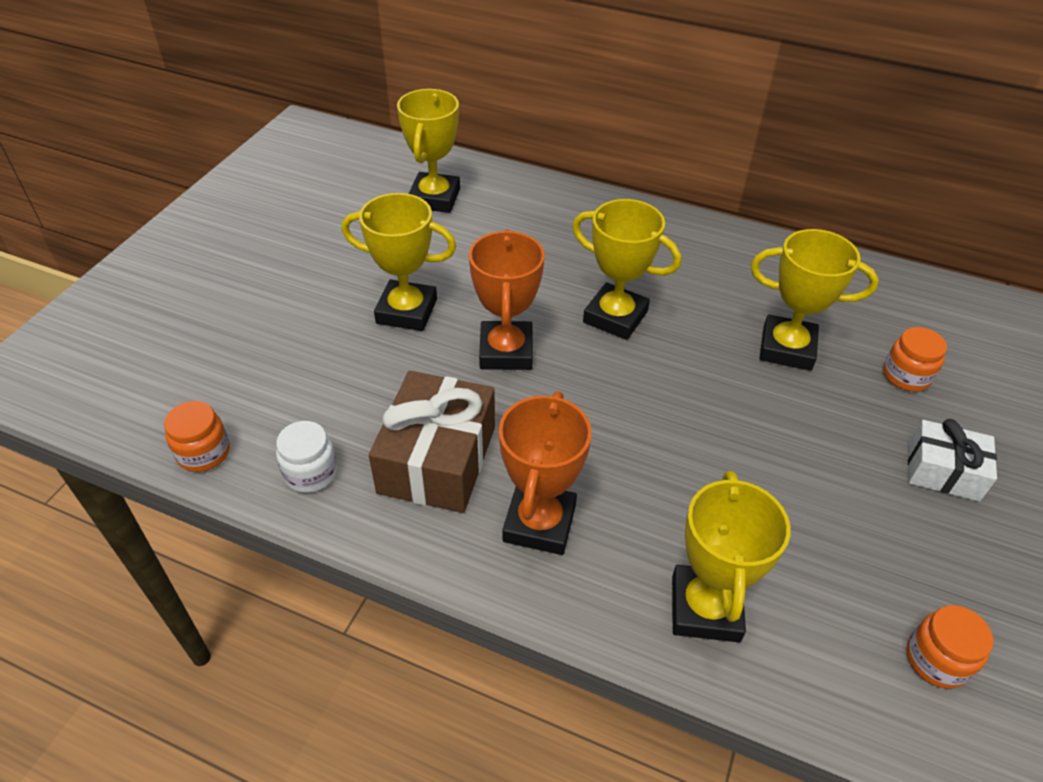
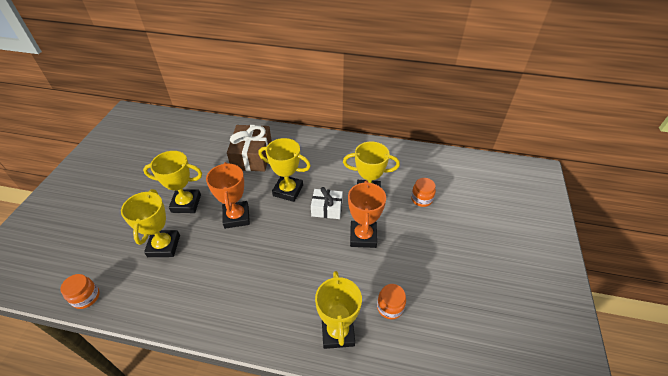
camera: 10 degrees left, 0 degrees up
(311, 473) = (142, 298): white jar -> none
(434, 198) = (196, 141): yellow trophy -> yellow trophy (164, 246)
(437, 459) = (206, 279): brown gift -> brown gift (252, 156)
(539, 523) = (257, 304): orange trophy -> orange trophy (363, 236)
(936, 660) = (441, 336): orange jar -> orange jar (390, 307)
(943, 471) = (440, 244): white gift -> white gift (327, 209)

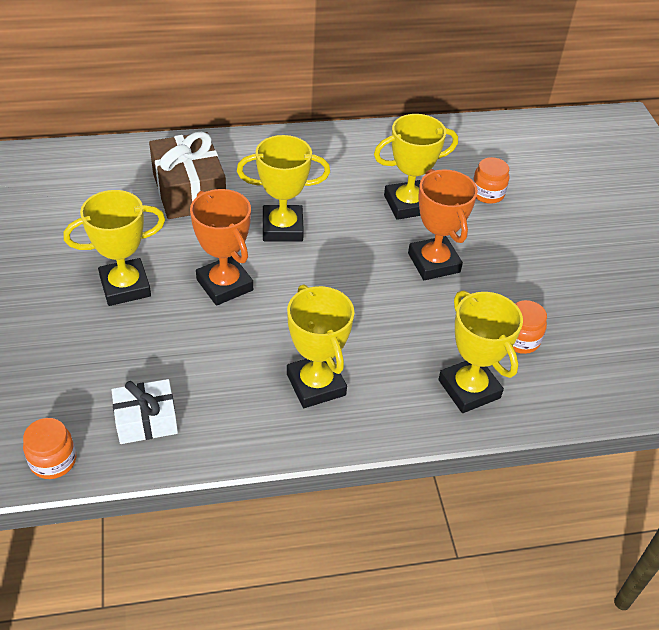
camera: 25 degrees left, 0 degrees up
(164, 246) = (132, 355): yellow trophy -> yellow trophy (316, 385)
(327, 209) = (359, 239): white gift -> white gift (146, 420)

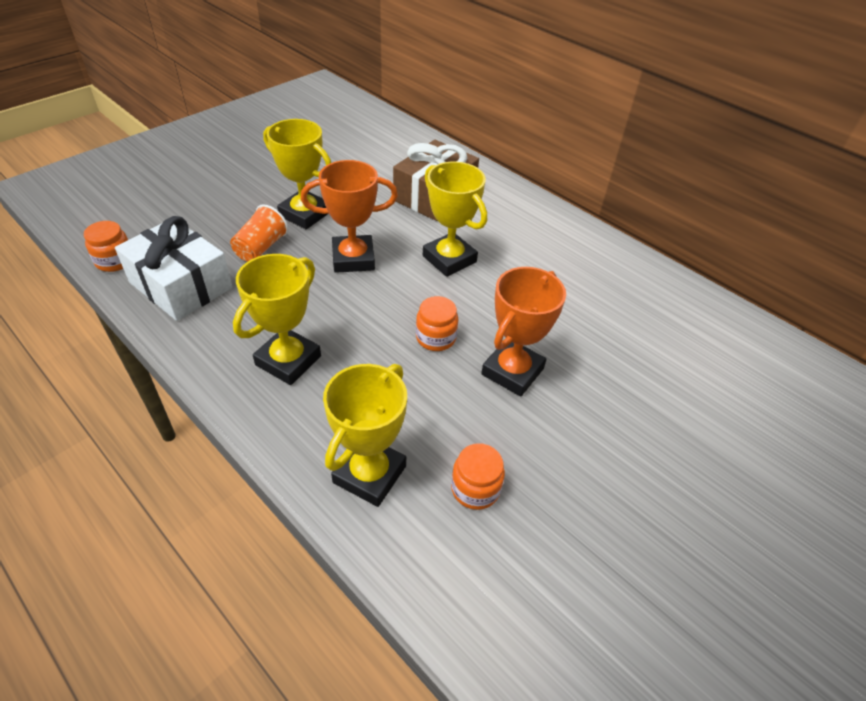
camera: 55 degrees right, 0 degrees up
(146, 339) = (261, 248): none -> orange cup
(146, 420) = (181, 285): white gift -> white gift, size x1.64
(224, 285) = (353, 258): orange trophy -> orange trophy turned 60 degrees clockwise
(407, 204) = (568, 319): yellow trophy -> none
(487, 193) = (655, 369): orange jar -> orange jar (436, 338)

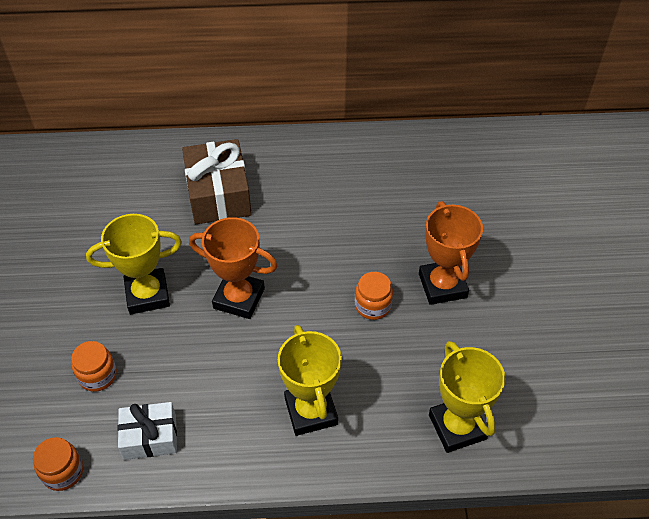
camera: 45 degrees left, 5 degrees up
(181, 285) = (150, 437): white gift -> white gift, size x0.61
(261, 248) = (160, 352): orange cup -> none
(353, 258) = (239, 298): orange trophy -> orange trophy turned 75 degrees clockwise
(449, 259) = (301, 239): yellow trophy -> none
(475, 489) = (515, 376): orange jar -> orange jar (97, 375)

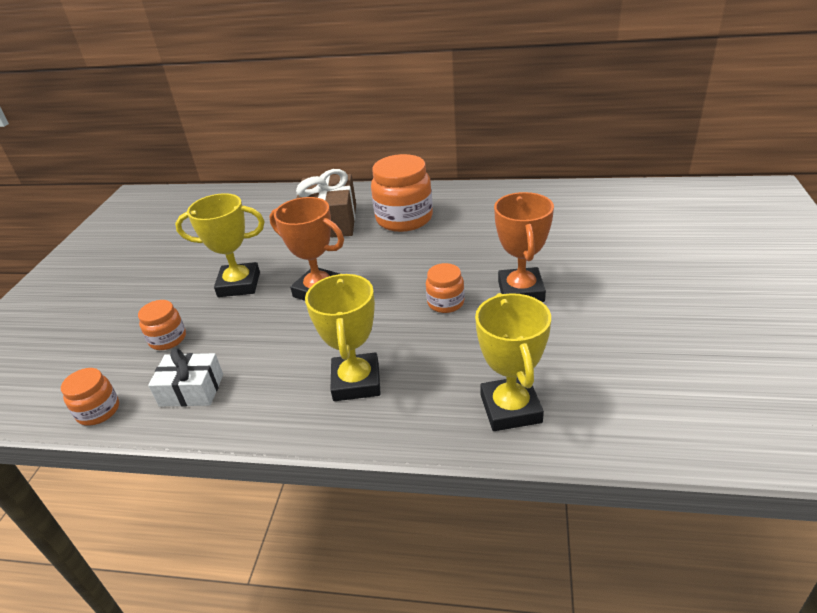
camera: 15 degrees right, 15 degrees down
(301, 187) = (404, 219): none -> orange jar

